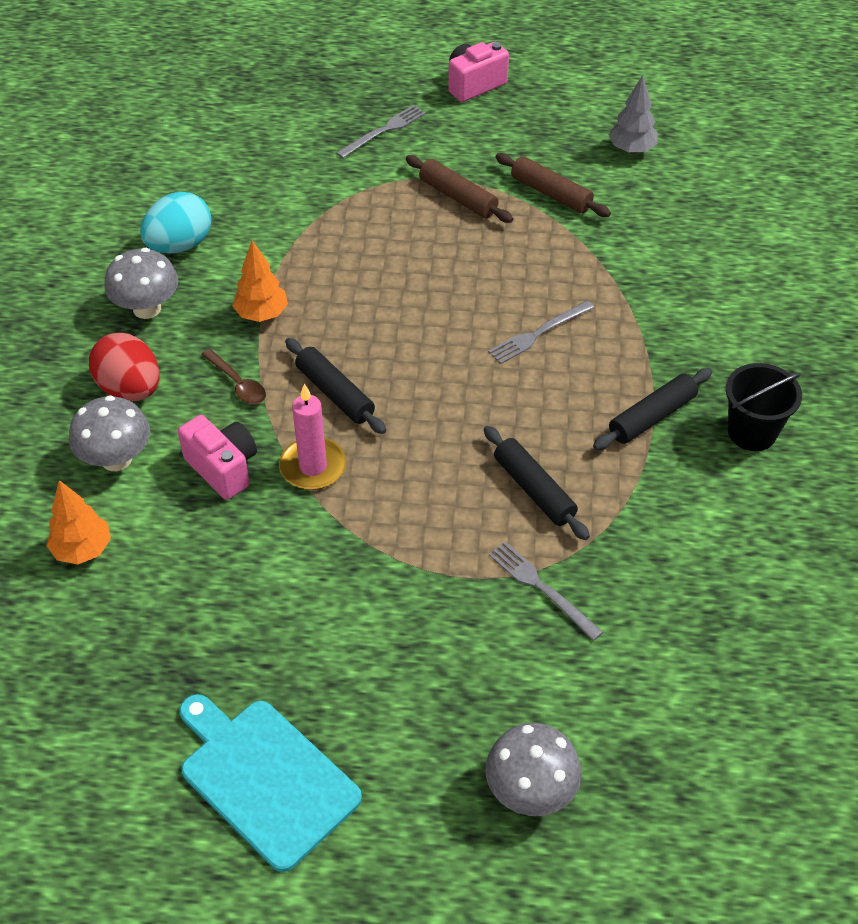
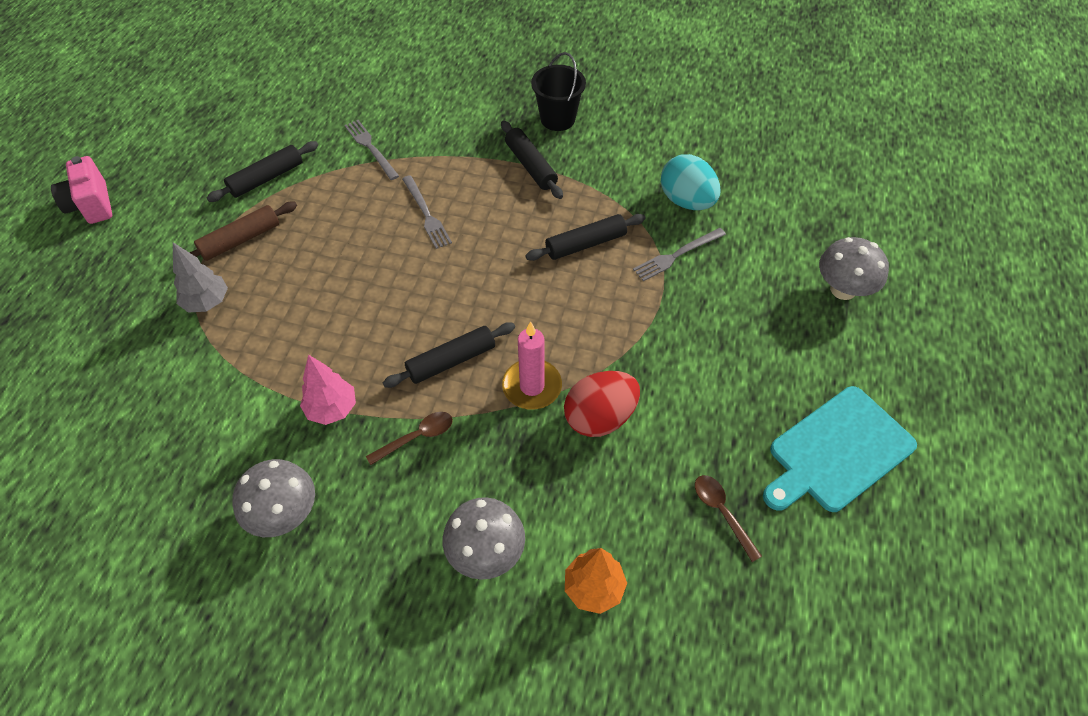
camera: 80 degrees left, 5 degrees up
(130, 389) = (395, 535): red egg -> red egg (600, 417)
(173, 657) = (722, 512): none -> brown spoon
(180, 245) = (201, 476): turquoise egg -> turquoise egg (686, 201)
(223, 468) = (518, 457): pink camera -> none
(262, 314) = (332, 409): orange tree -> pink tree
(384, 131) = (117, 281): grey fork -> grey fork (370, 148)
(551, 193) = (266, 178): brown rolling pin -> black rolling pin
(631, 150) = (238, 121): grey tree -> grey tree (207, 302)

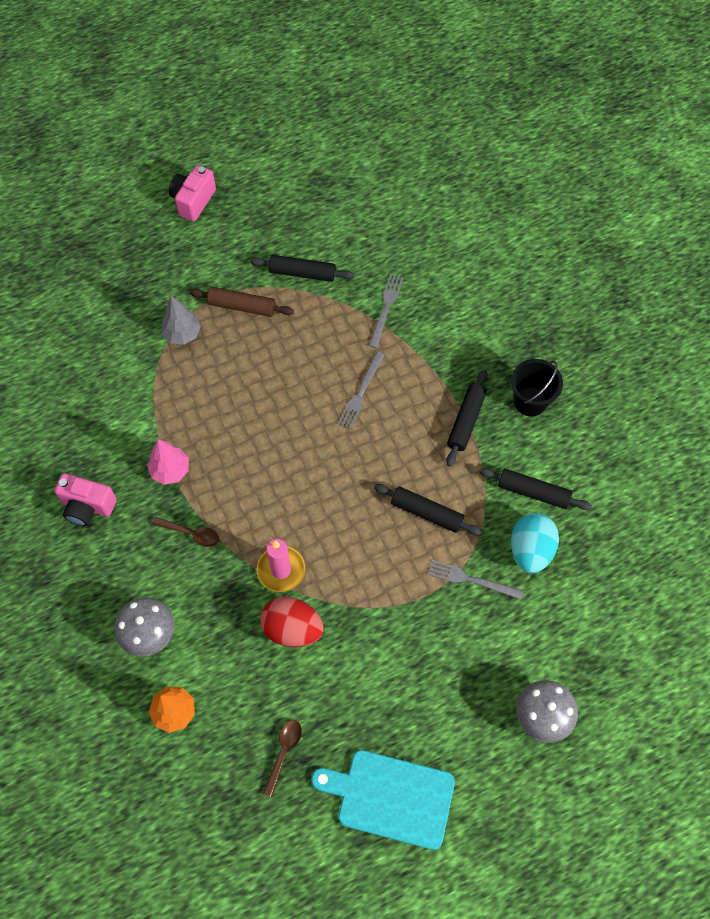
camera: 50 degrees right, 10 degrees up
(284, 514) = (87, 506): grey mushroom -> pink camera
(451, 360) = (260, 507): black rolling pin -> black rolling pin (533, 492)

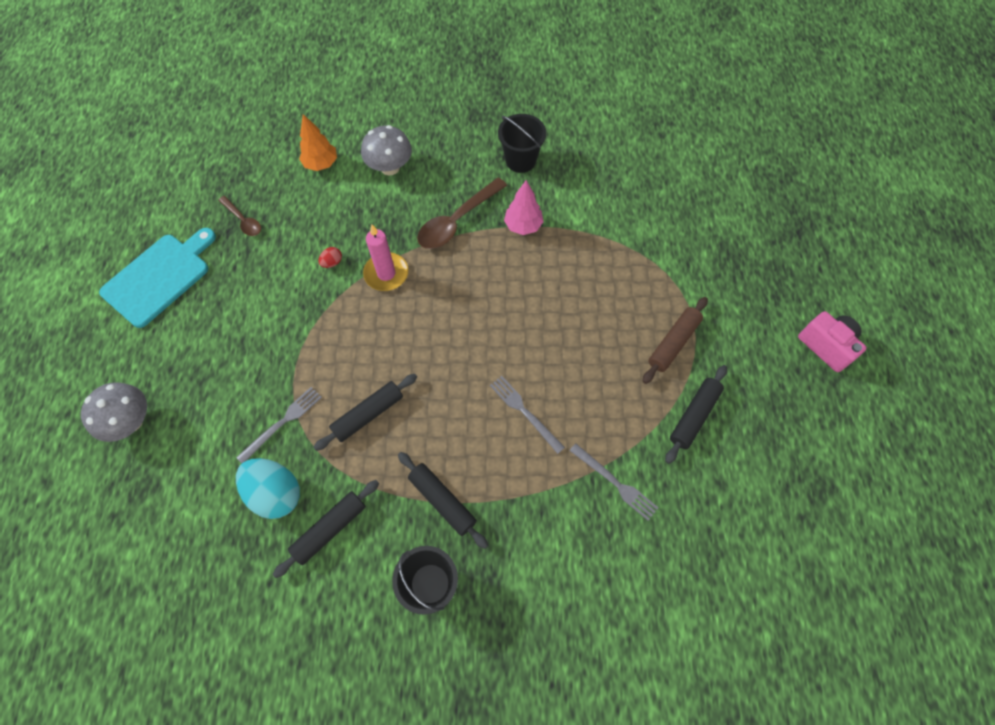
camera: 115 degrees right, 0 degrees up
(87, 506) = (520, 160): pink camera -> black bucket
(182, 334) = (661, 281): grey tree -> none
(191, 533) = (457, 221): brown spoon -> brown spoon, size x1.76
(292, 628) = (332, 262): red egg -> red egg, size x0.43

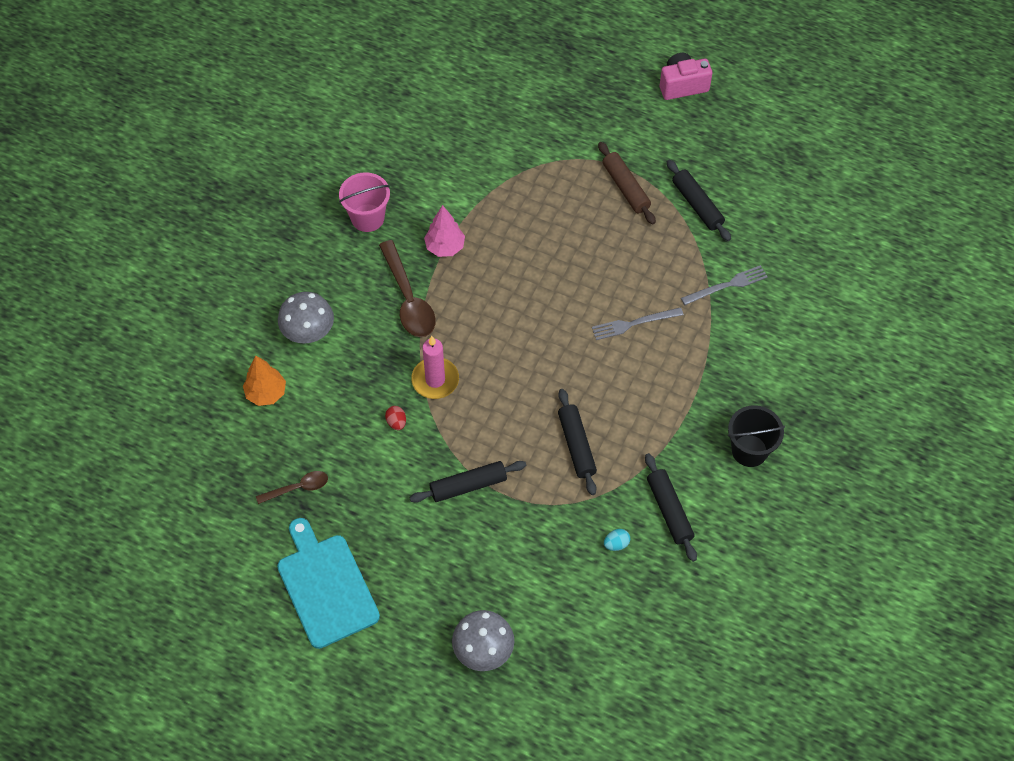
camera: 65 degrees left, 5 degrees down
(275, 493) = (616, 544): turquoise egg -> turquoise egg, size x0.43
(282, 422) = (550, 518): grey fork -> none
(442, 501) = (684, 416): black rolling pin -> black rolling pin (468, 486)
(520, 160) = (367, 218): black bucket -> pink bucket

